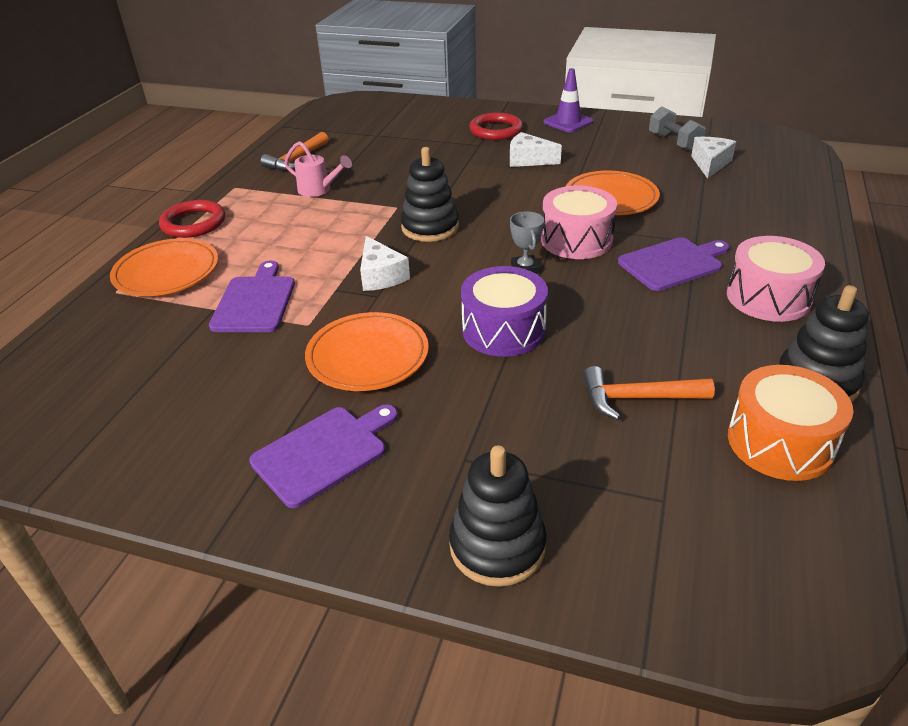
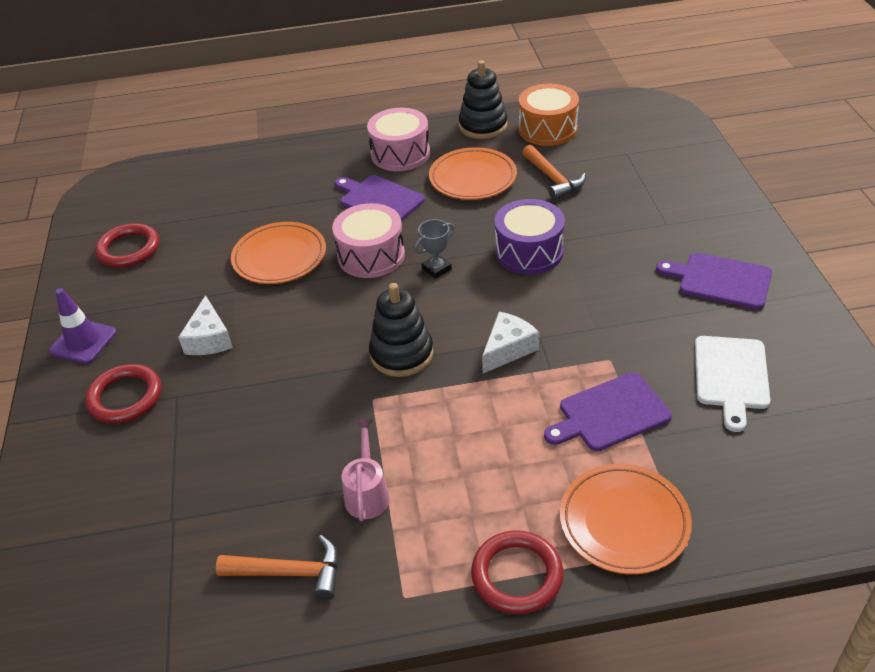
camera: 115 degrees left, 5 degrees up
(204, 387) = (731, 376): none -> white cutting board
(368, 356) = (617, 305): orange plate -> orange plate (472, 178)
(497, 546) = (710, 192): black stacking toy -> none
(674, 142) = (129, 249): grey dumbbell -> red ring
(710, 164) = (177, 217): white cheese -> none

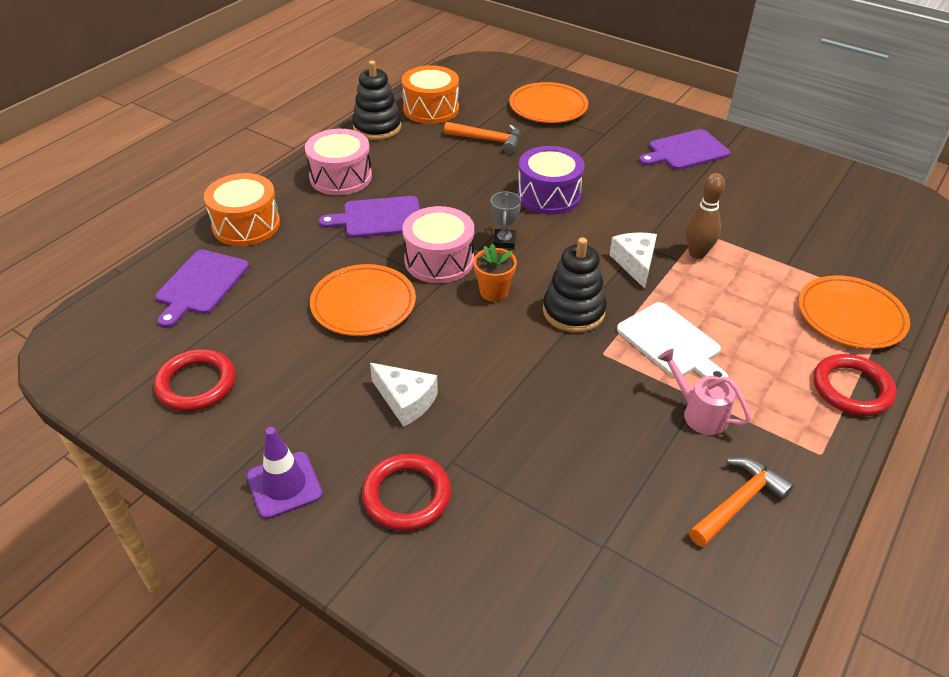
camera: 50 degrees left, 0 degrees up
(294, 158) = (246, 225): none -> orange drum
(370, 302) = (494, 292): none -> orange flower pot
(472, 178) = (429, 167): orange plate -> orange plate (548, 107)
(574, 375) = (697, 253): none -> brown bowling pin
(610, 413) = (750, 262): purple cutting board -> purple cutting board (201, 285)
(731, 376) = (773, 201): white cutting board -> white cutting board (671, 343)

